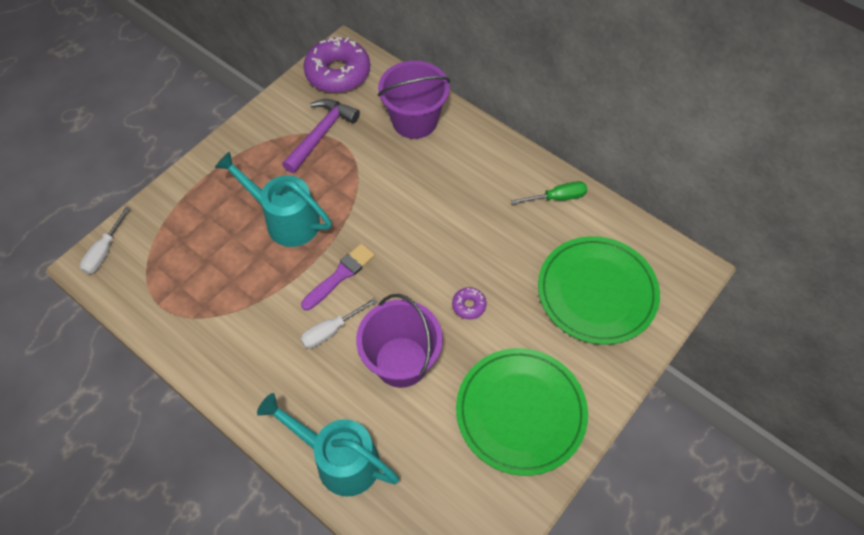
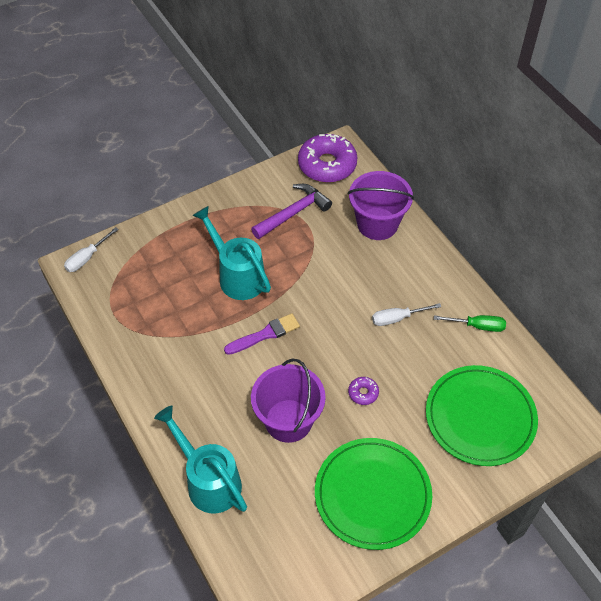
camera: 20 degrees right, 5 degrees down
(331, 331) = (241, 377): white screwdriver -> white screwdriver (397, 318)

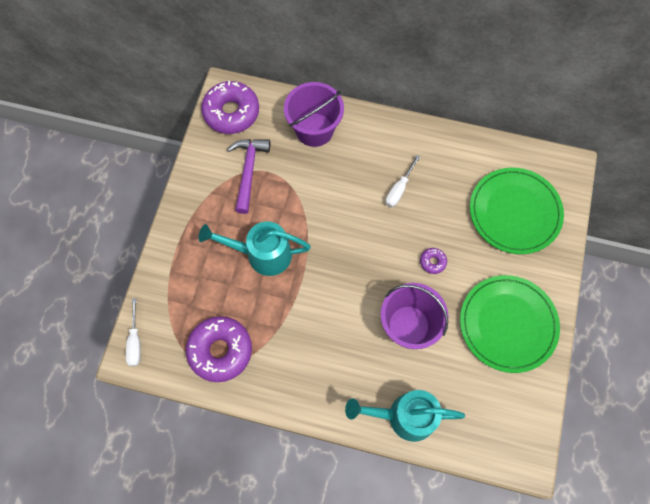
camera: 45 degrees left, 15 degrees up
(133, 313) = (220, 350): none -> purple donut
(265, 334) = (328, 280): purple brush -> none
(477, 326) = (451, 150): green screwdriver -> none

